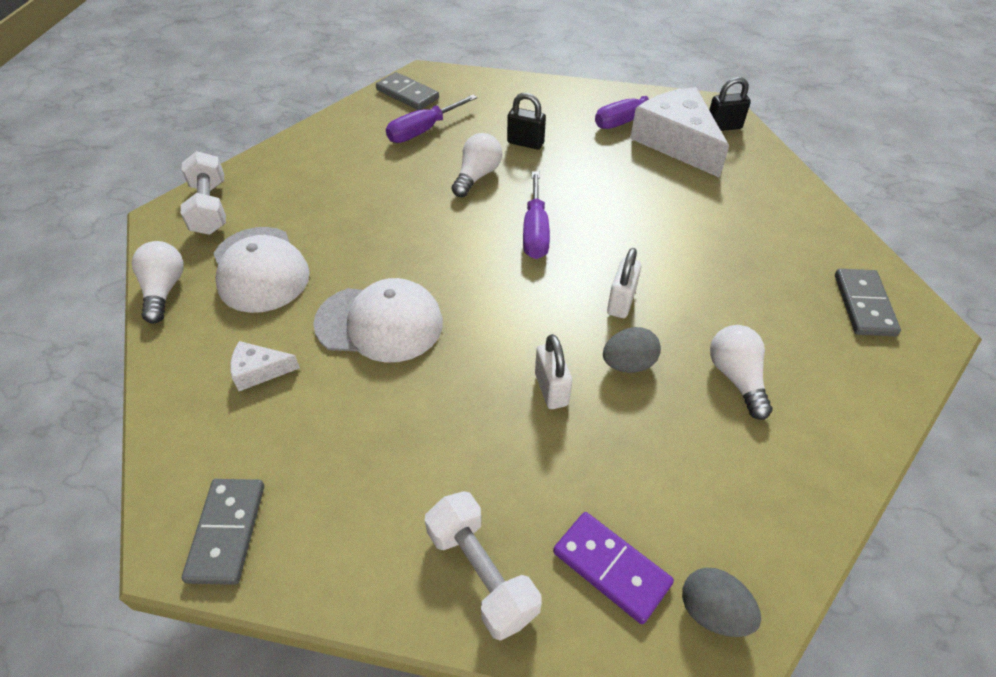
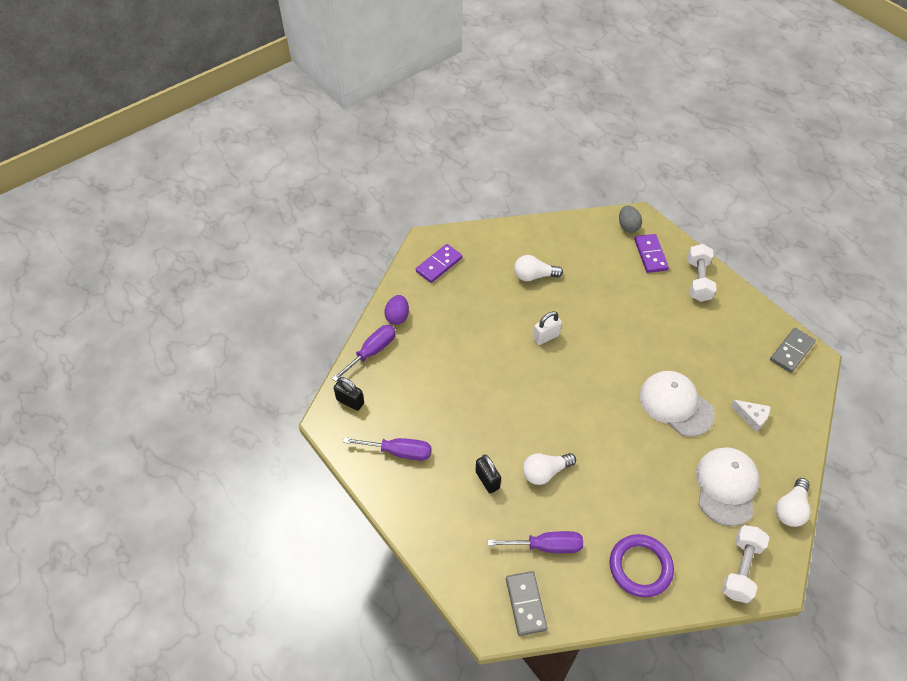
camera: 140 degrees left, 5 degrees up
(320, 160) = (640, 567): none -> purple ring
(535, 232) = (548, 405): purple screwdriver -> purple screwdriver (372, 352)
(551, 389) = (617, 321): white padlock -> none
(628, 364) = (573, 309): grey egg -> none
(676, 142) = (394, 410): white cheese -> none
(736, 378) = (534, 276): white light bulb -> white light bulb turned 60 degrees clockwise
(805, 216) = (397, 317): none -> purple egg
(864, 305) = (439, 265): grey domino -> purple domino

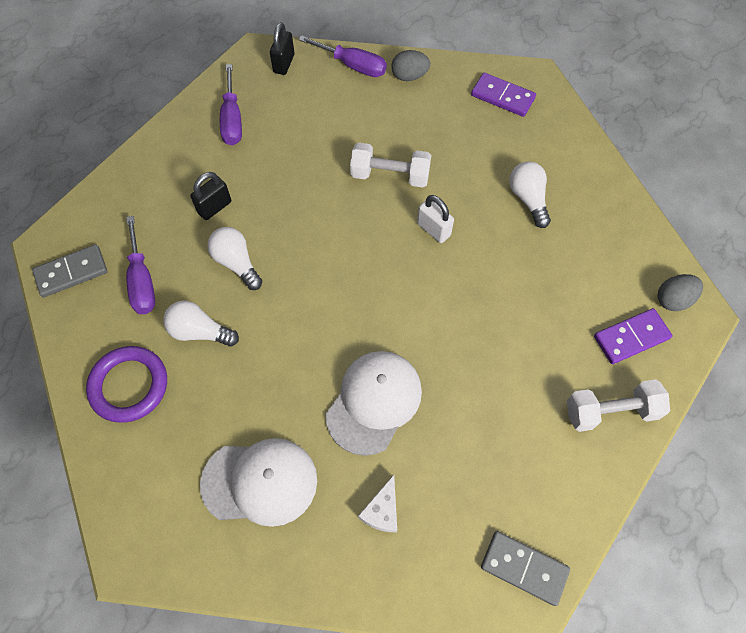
camera: 75 degrees right, 10 degrees up
(397, 317) = (409, 76): purple egg -> grey egg
(741, 568) = (142, 510): white dumbbell -> white dumbbell (390, 175)
(790, 508) = (242, 576): white light bulb -> white light bulb (200, 331)

